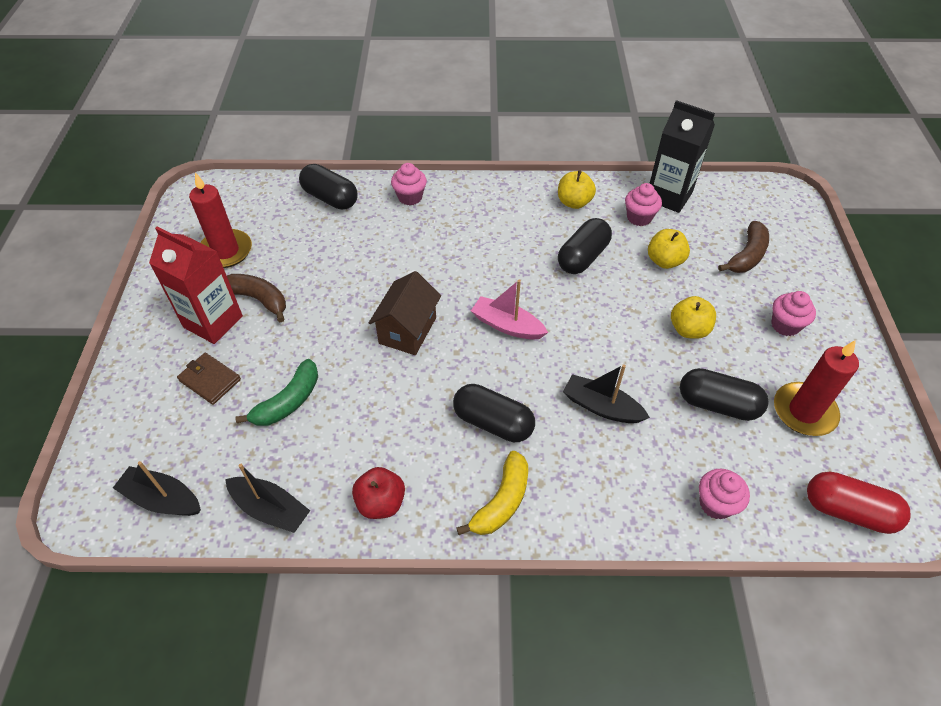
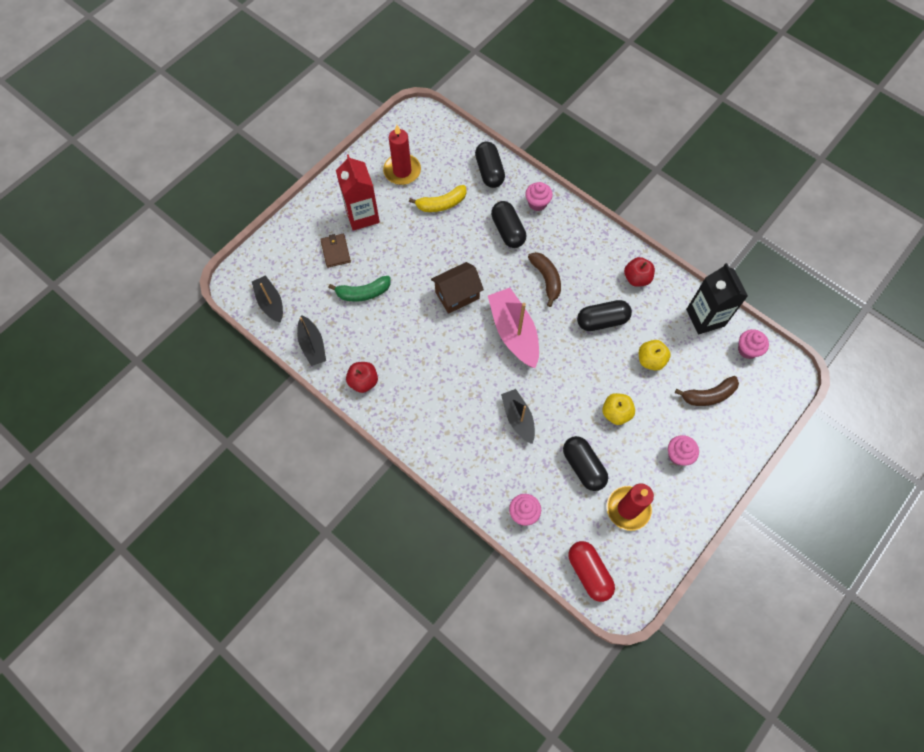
camera: 40 degrees right, 15 degrees up
(258, 299) = (395, 217): brown banana -> brown banana (546, 279)
(493, 423) = (453, 383): black capsule -> black capsule (508, 231)
(501, 501) = (419, 426): yellow banana -> yellow banana (441, 204)
(507, 326) = (514, 332): pink boat -> pink boat, size x1.59
(574, 202) = (636, 278): yellow apple -> red apple
(639, 217) = (667, 319): pink cupcake -> pink cupcake (747, 350)

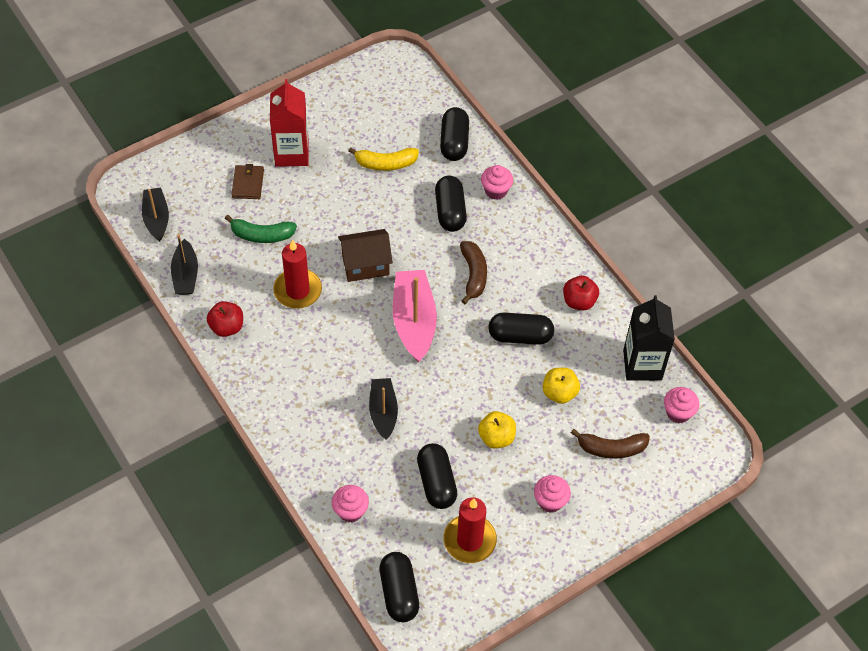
camera: 15 degrees right, 10 degrees down
(402, 171) = (354, 117): red candle -> red candle (297, 290)
(589, 573) = (399, 592): red capsule -> black capsule

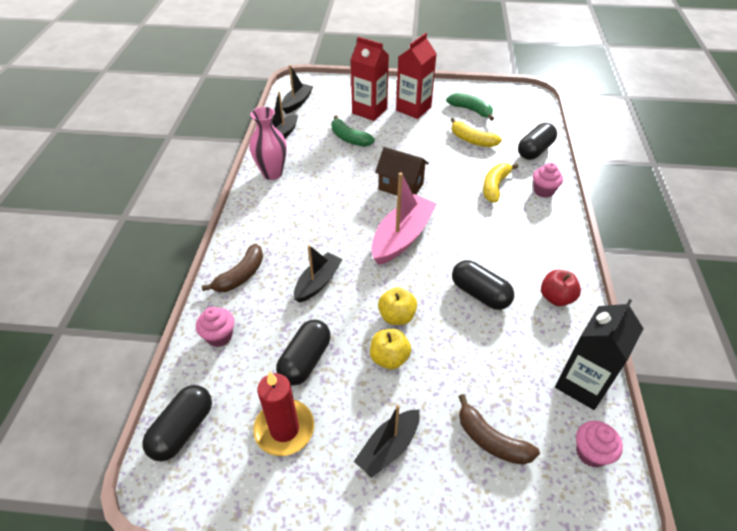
camera: 40 degrees right, 10 degrees down
(227, 327) = (272, 173): red apple -> pink vase
(248, 183) = (369, 111): brown wallet -> red carton
(297, 290) = (339, 177): red candle -> none
(352, 120) = (471, 110): none -> green banana
(450, 211) = (495, 186): black capsule -> yellow banana
(473, 275) = (477, 232): brown banana -> brown banana (241, 275)
(550, 501) = (388, 447): pink cupcake -> black boat
(559, 393) = (478, 358): yellow apple -> yellow apple (397, 316)

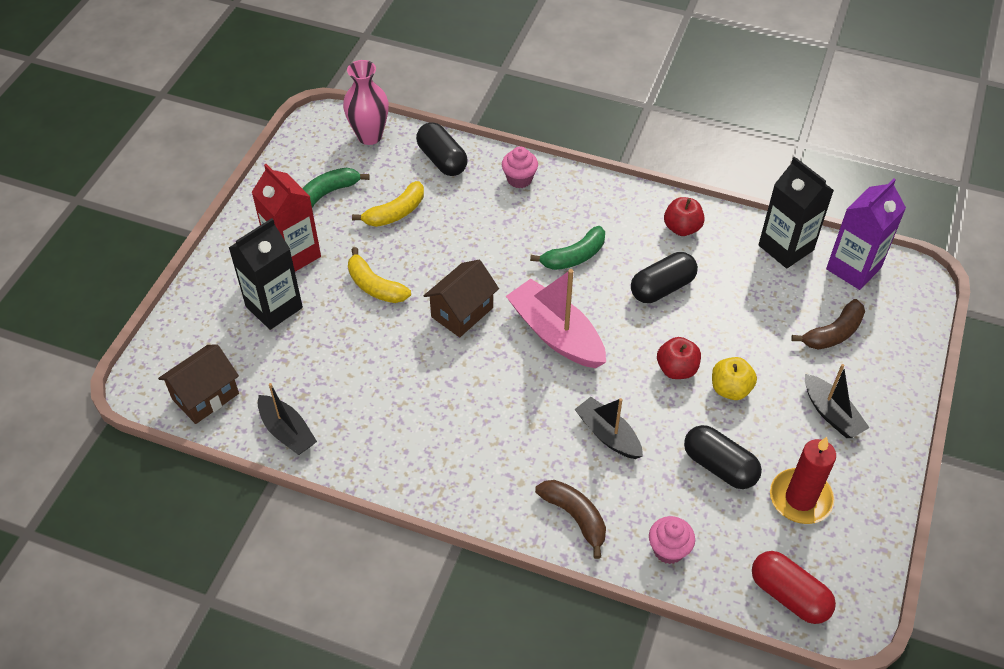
camera: 75 degrees left, 5 degrees up
(183, 430) = (789, 595): black capsule -> red capsule
(272, 173) = (378, 455): pink vase -> pink vase (369, 136)
(297, 103) = (205, 396): black boat -> brown house
(349, 138) = (333, 346): green banana -> green banana (574, 256)
(369, 111) = (274, 307): red carton -> black carton
(397, 316) = (676, 369): yellow apple -> red apple
(495, 186) = (495, 220): yellow banana -> yellow banana (375, 286)
(591, 453) = (853, 268): pink cupcake -> purple carton

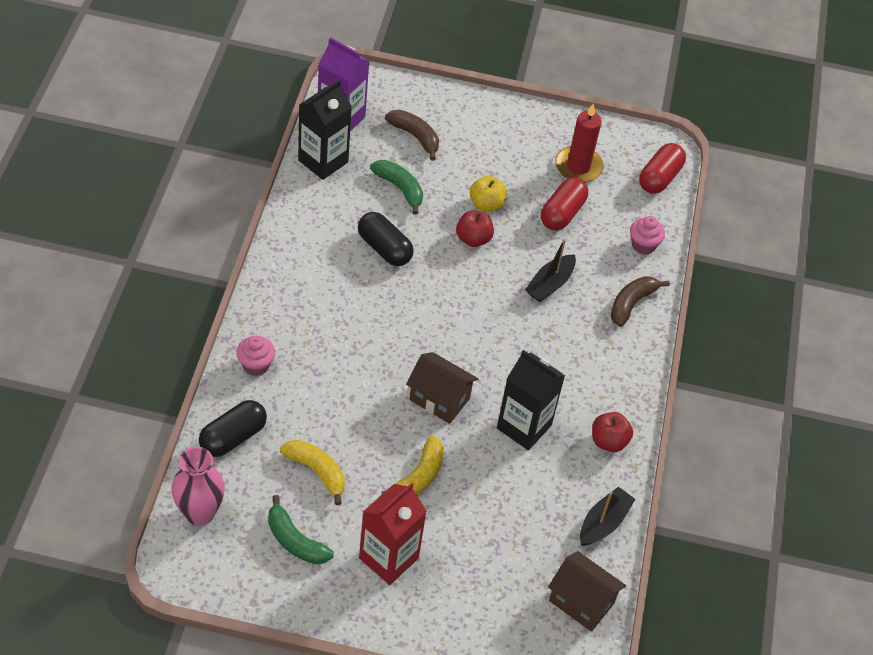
camera: 105 degrees left, 0 degrees up
(274, 307) = (462, 563): black carton -> black carton (524, 426)
(556, 334) = (452, 324): pink boat -> none
(574, 256) = (356, 315): green banana -> green banana (400, 188)
(682, 228) = (308, 233): red apple -> red apple (608, 441)
(719, 466) = (562, 213): black capsule -> red capsule
(831, 413) = (496, 144): black boat -> none

